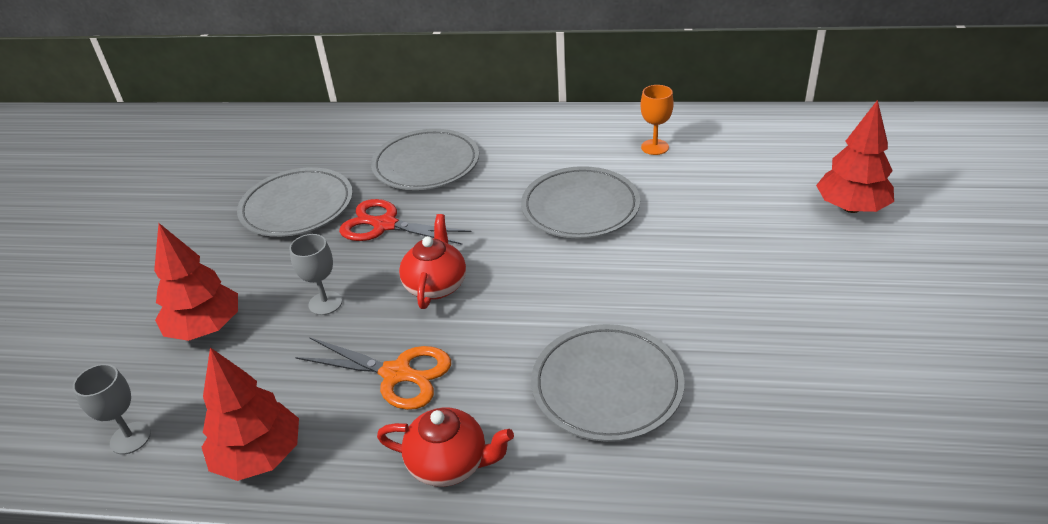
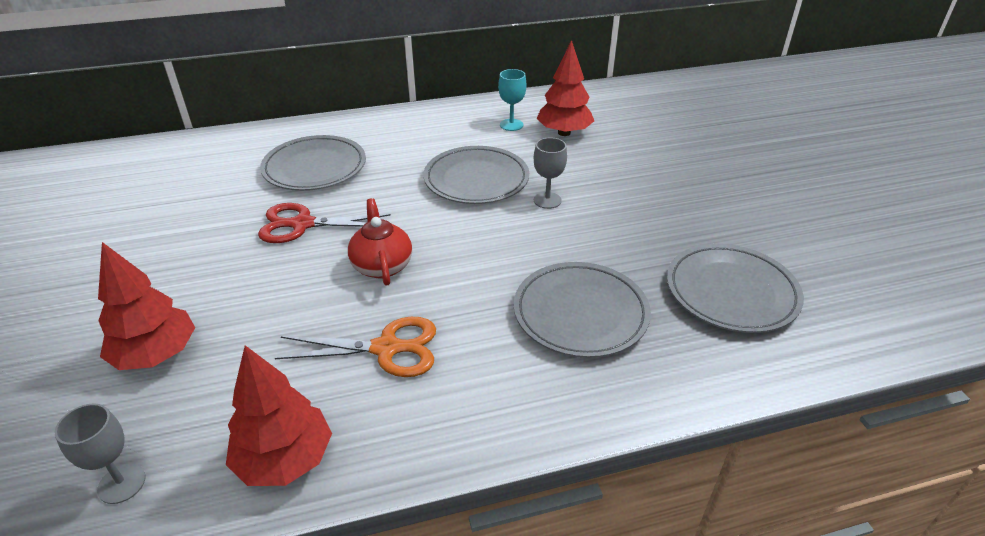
camera: 25 degrees left, 0 degrees up
(297, 207) = (200, 224): grey plate -> grey plate (731, 292)
(325, 303) = (278, 303): grey goblet -> grey goblet (547, 200)
(449, 464) = (481, 412): red teapot -> none
(655, 147) = (511, 125): orange goblet -> turquoise goblet
(851, 208) = (684, 146): red tree -> red tree (564, 133)

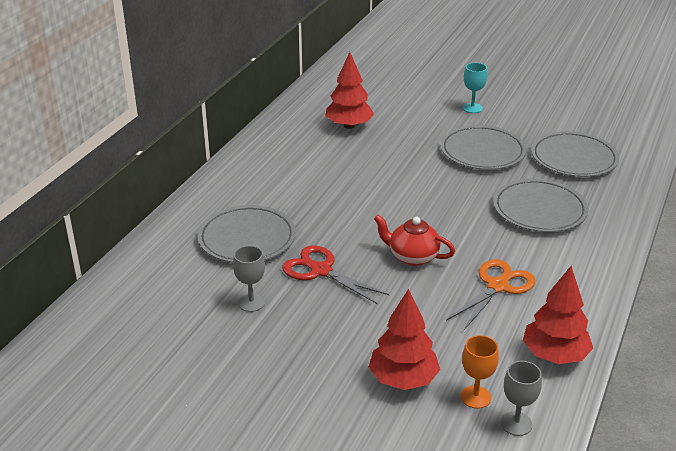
camera: 50 degrees left, 5 degrees down
(156, 424) = (475, 397): none -> orange goblet
(302, 224) = (321, 271): red scissors -> red scissors turned 90 degrees clockwise
(476, 179) = (360, 182): grey plate -> grey plate (482, 152)
(511, 125) = (309, 138): turquoise goblet -> turquoise goblet (472, 108)
(547, 200) = (419, 169): grey goblet -> grey goblet (251, 303)

